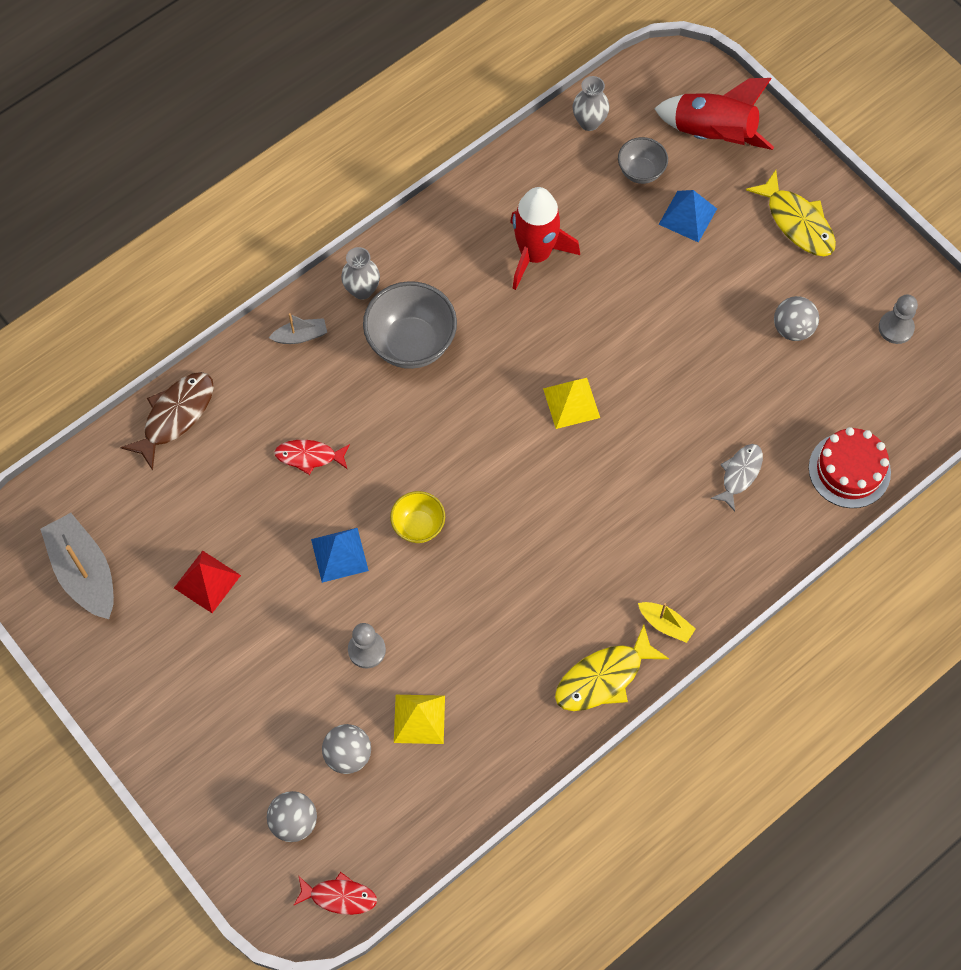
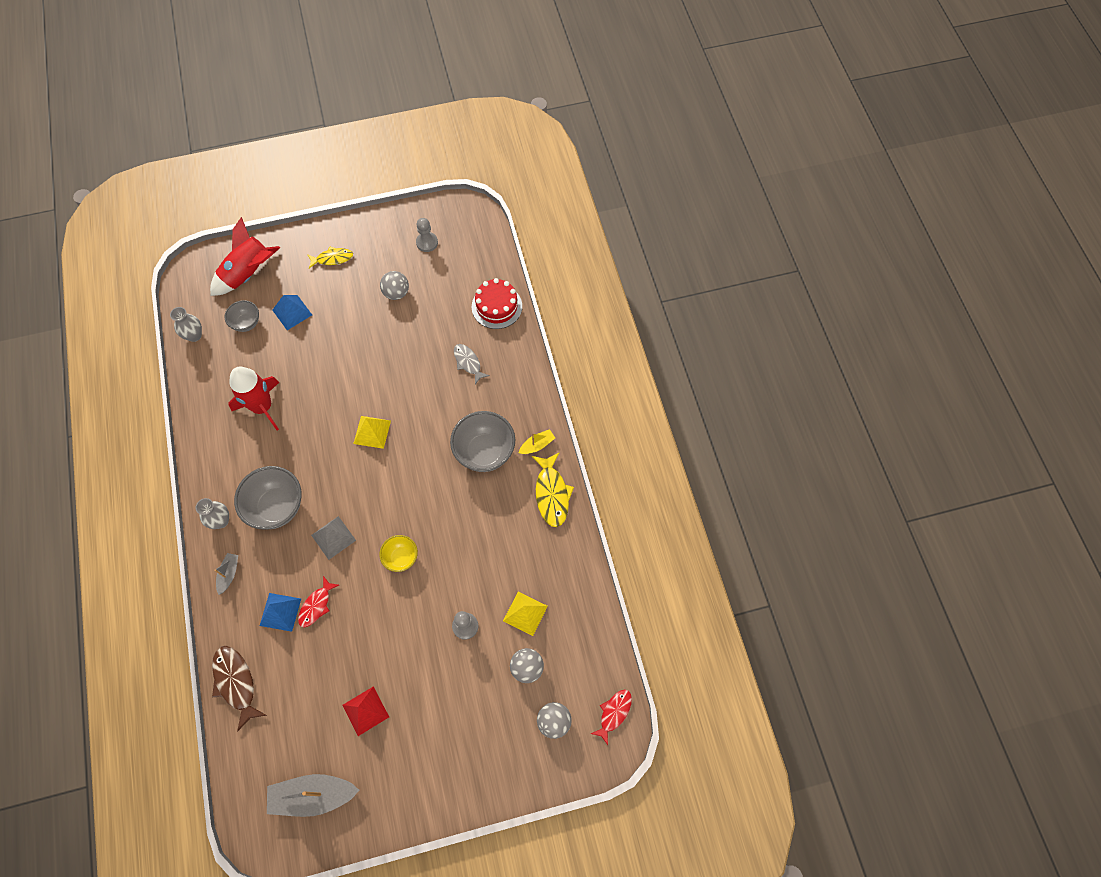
camera: 65 degrees left, 0 degrees up
(339, 555) = (393, 615): blue pyramid -> blue pyramid (280, 612)
(405, 431) = (333, 537): none -> grey pyramid
(618, 560) = (485, 452): none -> grey bowl
(797, 222) = (332, 258): yellow fish -> yellow fish, size x0.65

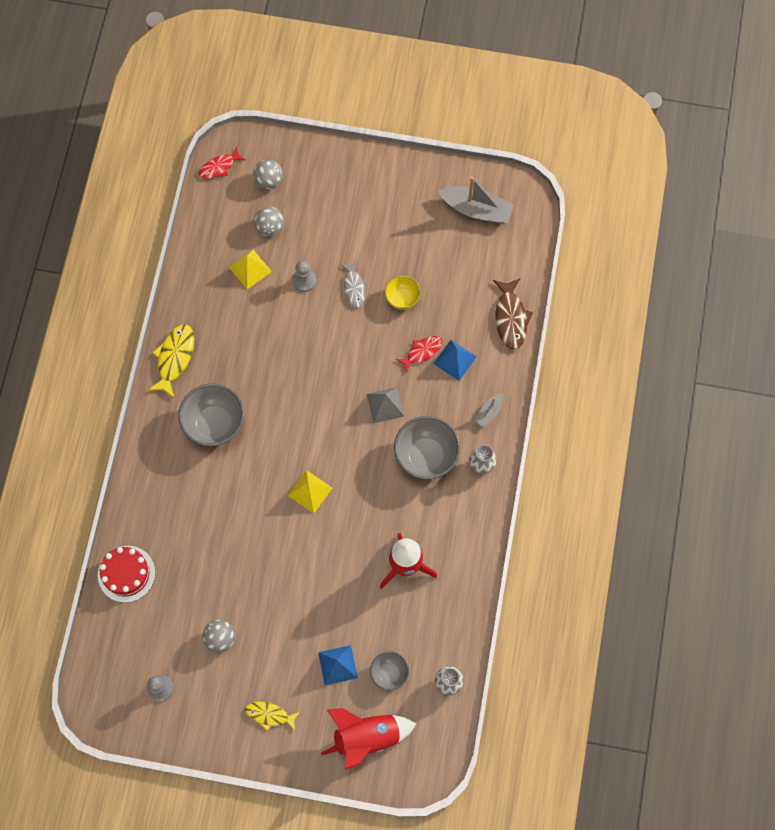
camera: 155 degrees left, 5 degrees up
(365, 711) = (413, 251): red pyramid -> none
(401, 558) = (333, 360): yellow bowl -> yellow bowl (402, 298)
(468, 362) = (185, 523): grey fish -> grey fish (354, 288)
(537, 445) = (163, 409): yellow boat -> none

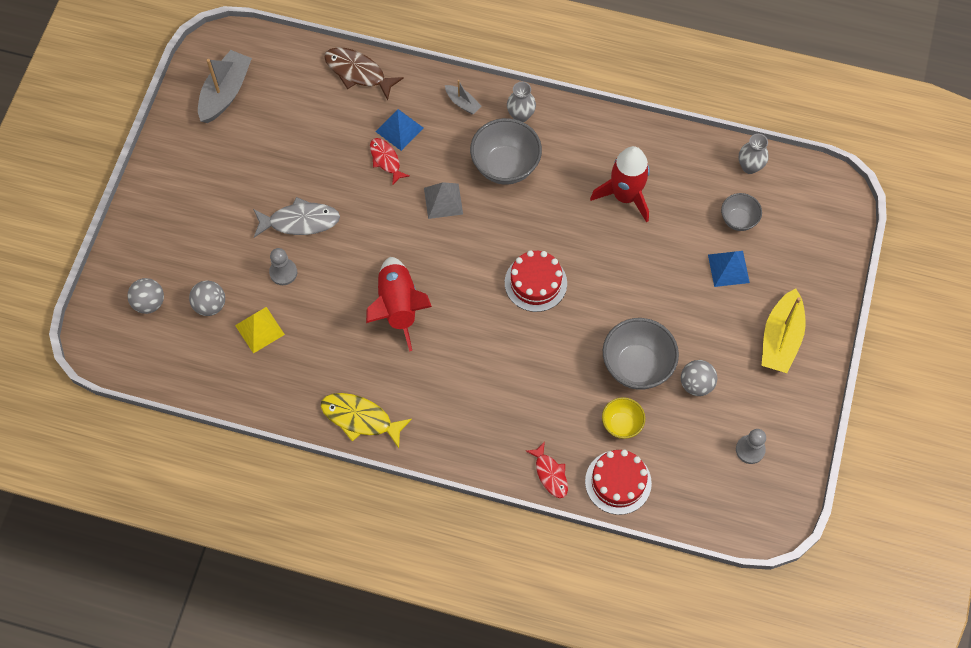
camera: 85 degrees left, 5 degrees down
(214, 424) = (447, 378): grey bowl -> grey bowl (637, 366)
(219, 167) = (120, 357): red fish -> red fish (550, 474)
(269, 715) = (780, 338): yellow fish -> yellow boat
(310, 491) = (535, 283): yellow pyramid -> red cake
(354, 288) = (300, 221): grey fish -> grey fish, size x1.54
(367, 737) = (804, 246): red rocket -> red rocket (398, 307)
(402, 298) = (320, 174): yellow bowl -> yellow bowl (621, 424)
(511, 318) = (358, 72): brown fish -> brown fish turned 150 degrees counterclockwise

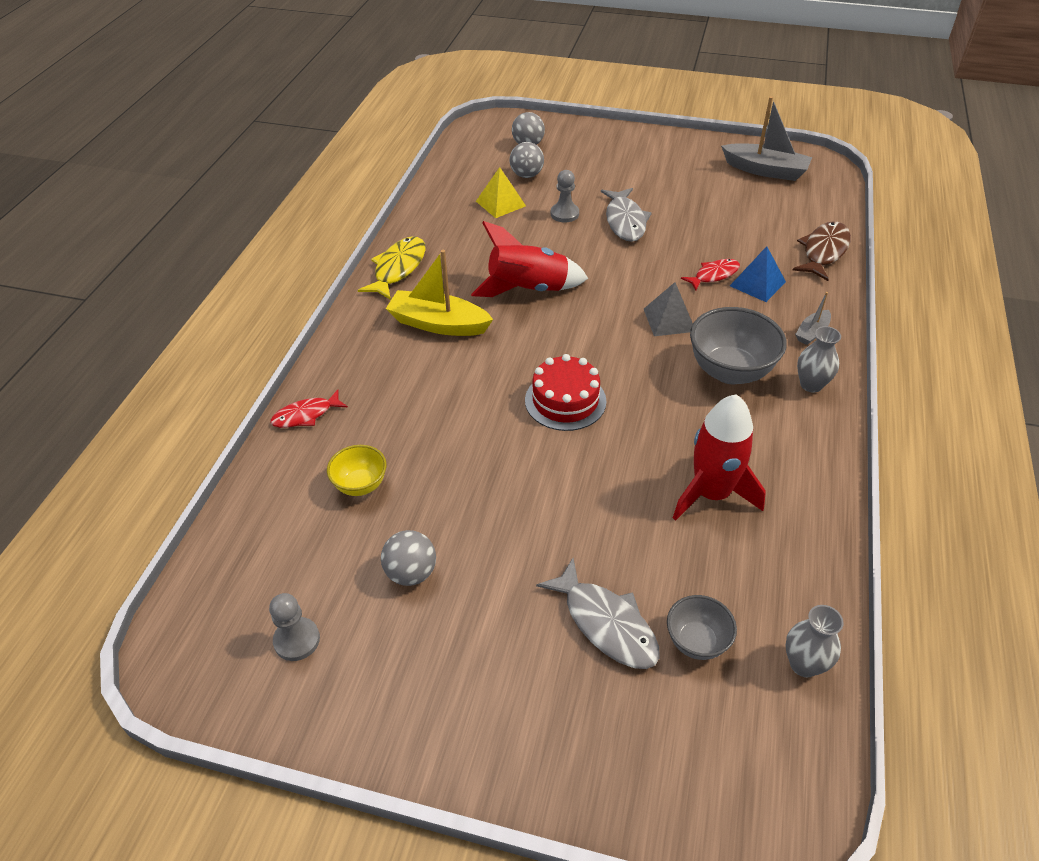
camera: 90 degrees right, 20 degrees down
(618, 482) = (281, 480): red cake -> none
(637, 366) = (444, 503): grey bowl -> none
(728, 268) = (606, 623): blue pyramid -> grey fish
(780, 338) = (482, 696): yellow boat -> yellow boat (438, 324)

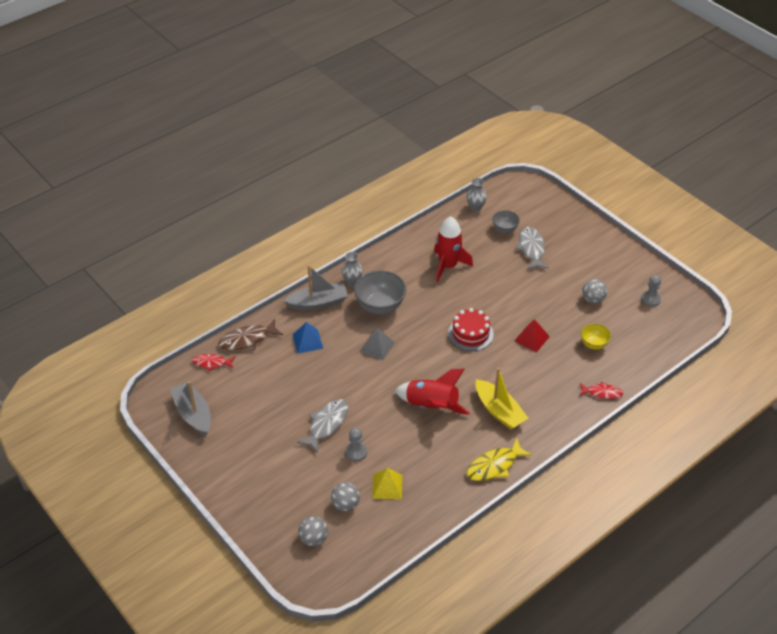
camera: 145 degrees left, 0 degrees up
(468, 441) = (531, 338): none -> red pyramid
(714, 275) = (323, 359): red fish -> red fish (212, 363)
(812, 332) = (318, 303): grey boat -> grey boat, size x1.96

